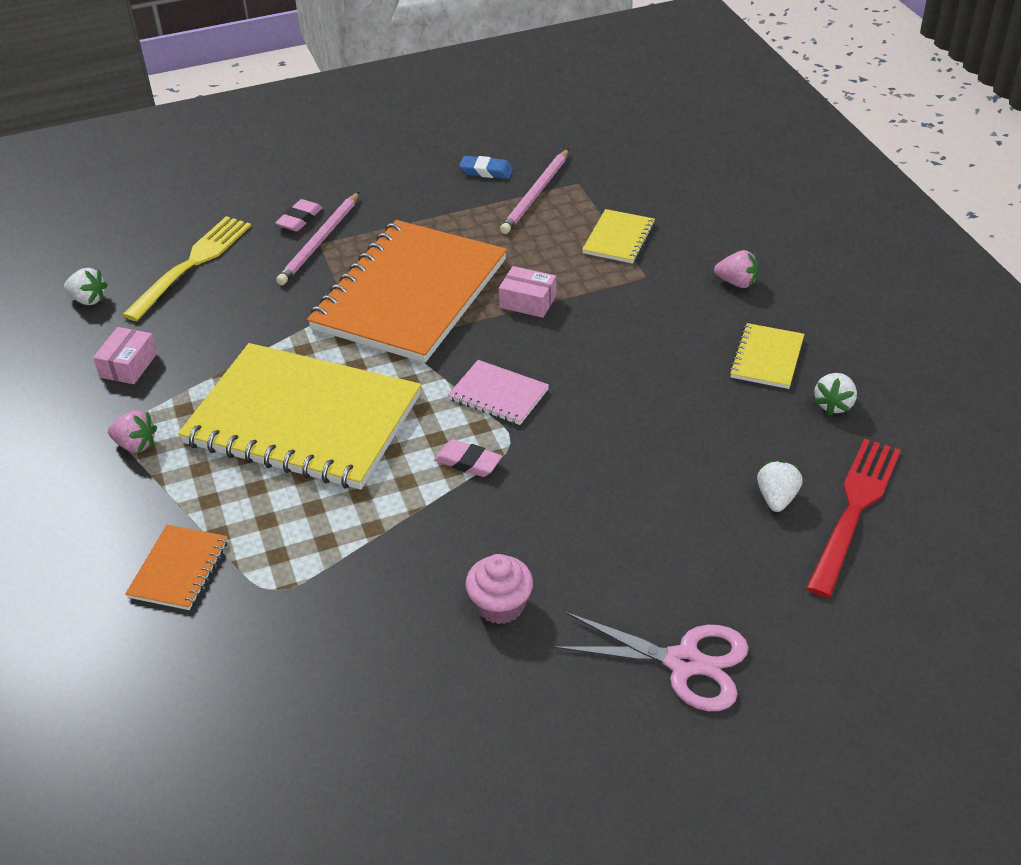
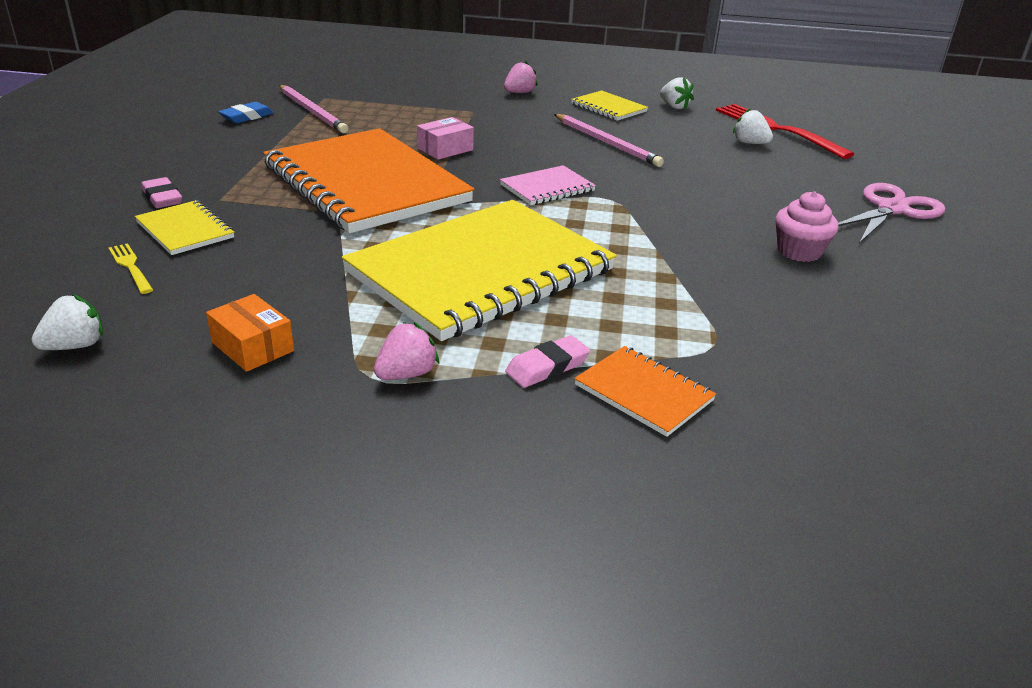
camera: 65 degrees left, 10 degrees down
(128, 365) = (252, 347): pink box -> orange box
(192, 264) = (131, 267): yellow fork -> yellow fork, size x0.47
(319, 241) = (217, 198): pink pencil -> pink pencil (606, 143)
(468, 462) = (618, 219): pink eraser -> pink eraser (547, 367)
(618, 238) = (415, 105): yellow notebook -> yellow notebook (185, 230)

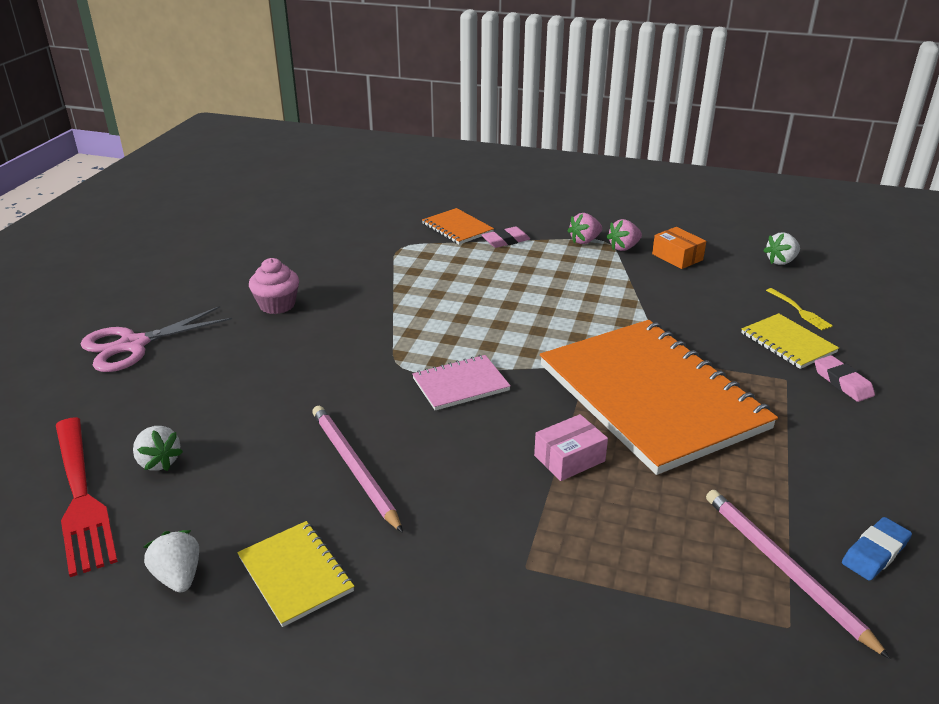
camera: 170 degrees left, 0 degrees up
(481, 271) = (538, 297): yellow notebook -> none
(519, 93) = (434, 642): pink strawberry -> pink strawberry (624, 247)

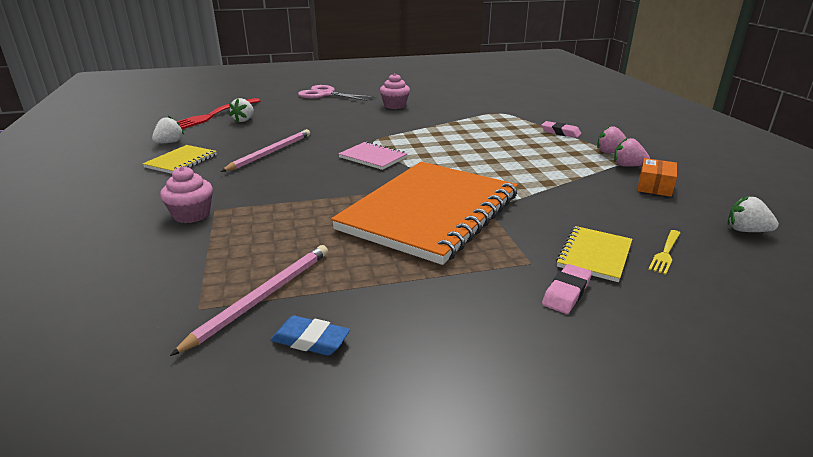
camera: 60 degrees right, 5 degrees down
(457, 228) = (550, 118): orange notebook -> none
(530, 594) = (192, 215): none -> pink cupcake
(569, 458) = (328, 200): pink box -> none

